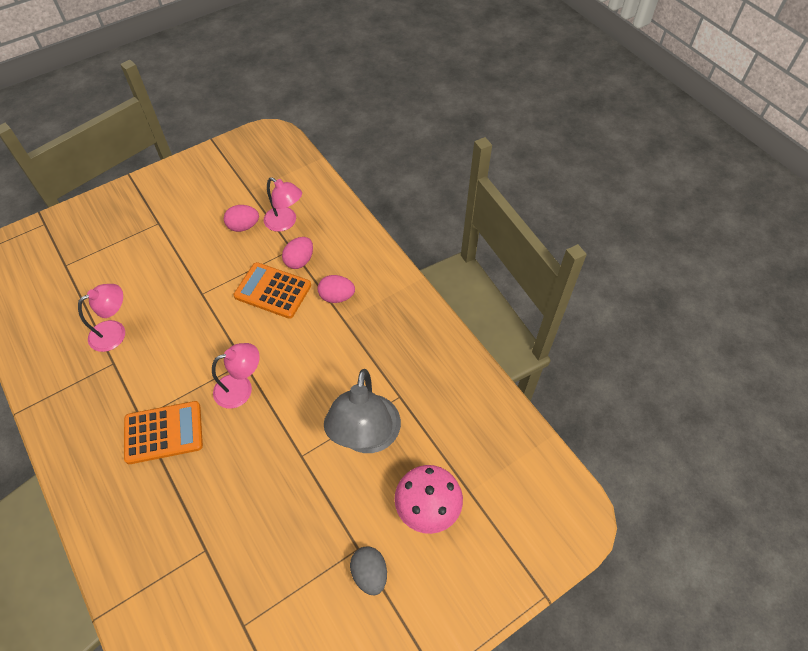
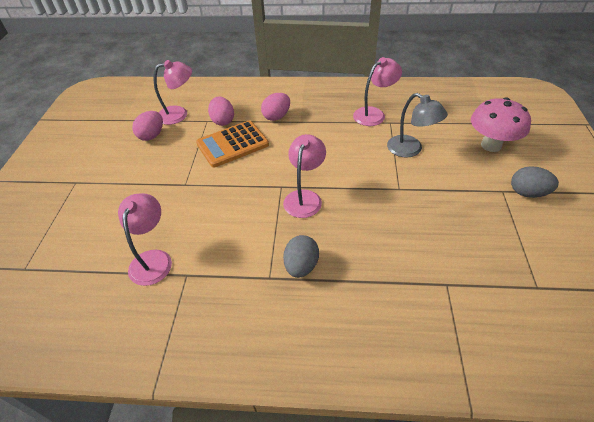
camera: 50 degrees left, 10 degrees down
(163, 432) = (301, 266): orange calculator -> grey egg
(366, 437) = (410, 150): grey lamp -> grey lamp, size x0.62
(403, 374) = (374, 114): none -> pink lamp

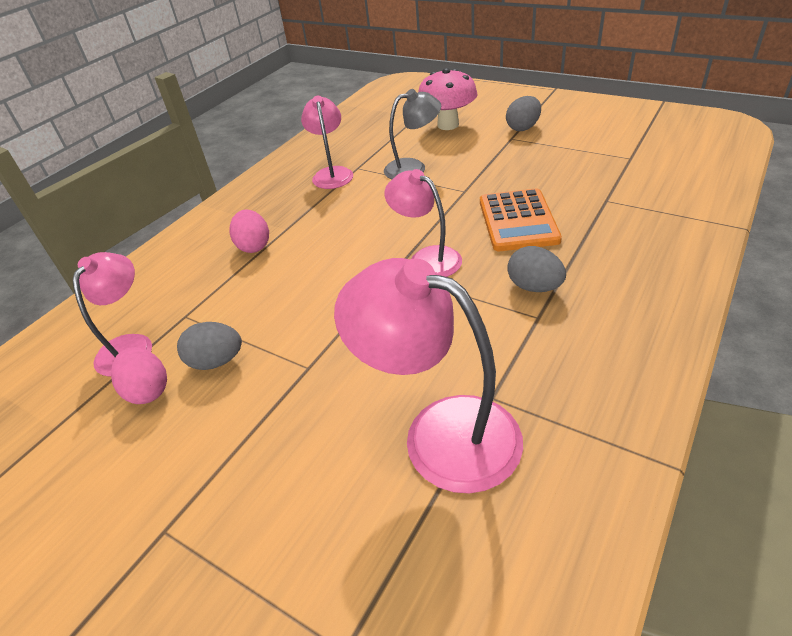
camera: 60 degrees left, 5 degrees down
(153, 259) = (440, 432): pink lamp -> pink lamp, size x1.61
(178, 148) = (216, 361): none -> grey egg
(223, 121) = (205, 299): pink egg -> none
(232, 144) = (268, 299): orange calculator -> orange calculator (518, 221)

